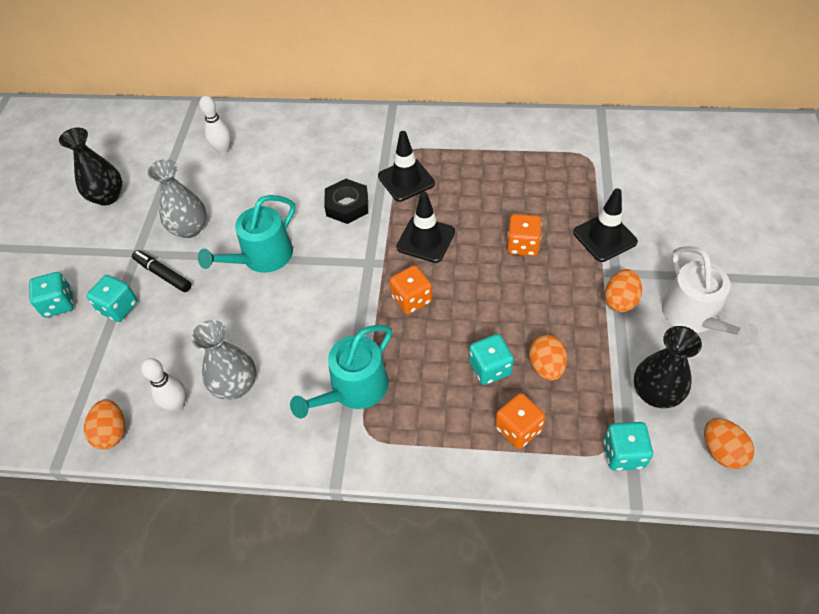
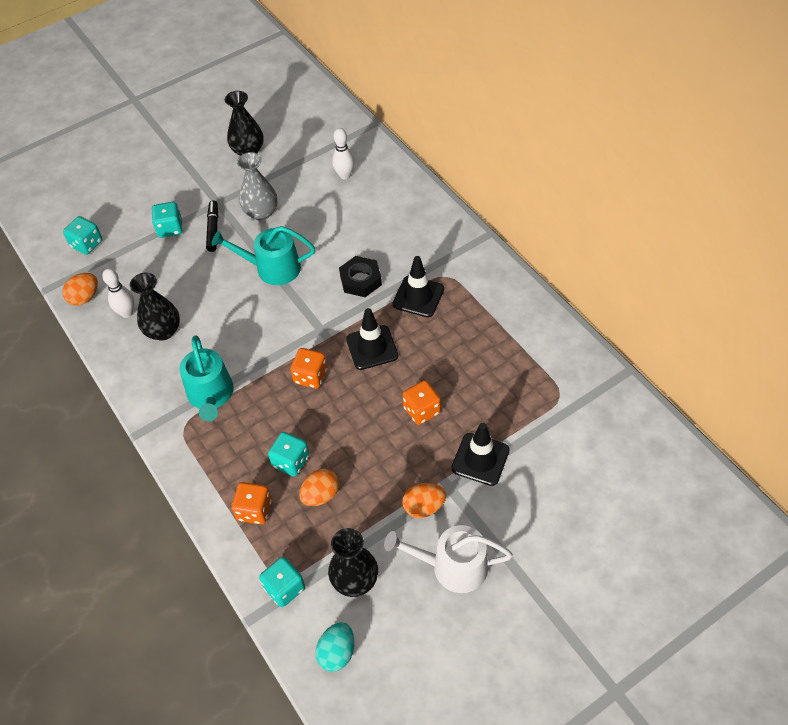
camera: 50 degrees right, 0 degrees up
(59, 304) = (148, 198): turquoise dice -> turquoise dice (87, 244)
(235, 385) = (163, 331): grey vase -> black vase
(354, 389) = (211, 395): turquoise watering can -> turquoise watering can turned 105 degrees counterclockwise
(694, 316) = (452, 566): white watering can -> white watering can turned 60 degrees clockwise
(721, 451) = (337, 652): orange egg -> turquoise egg

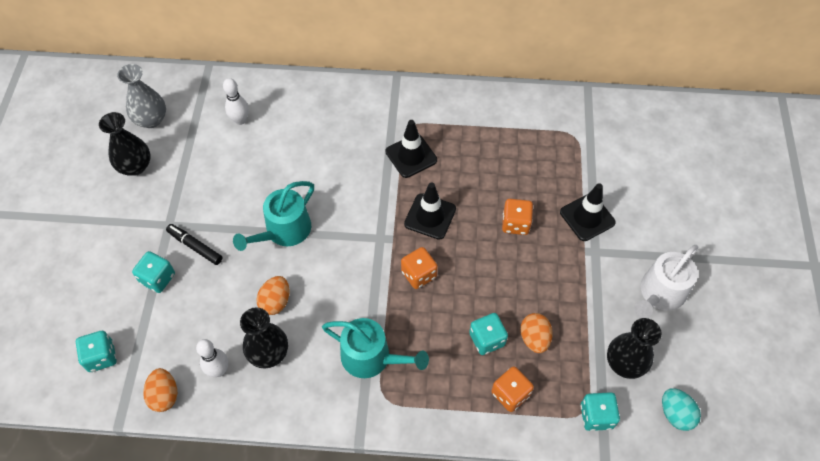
camera: 55 degrees left, 5 degrees up
(261, 212) = (215, 201): grey vase -> grey vase (151, 119)
(361, 280) = (358, 180): black nut -> none
(424, 507) = (598, 278): orange egg -> orange egg (275, 302)

